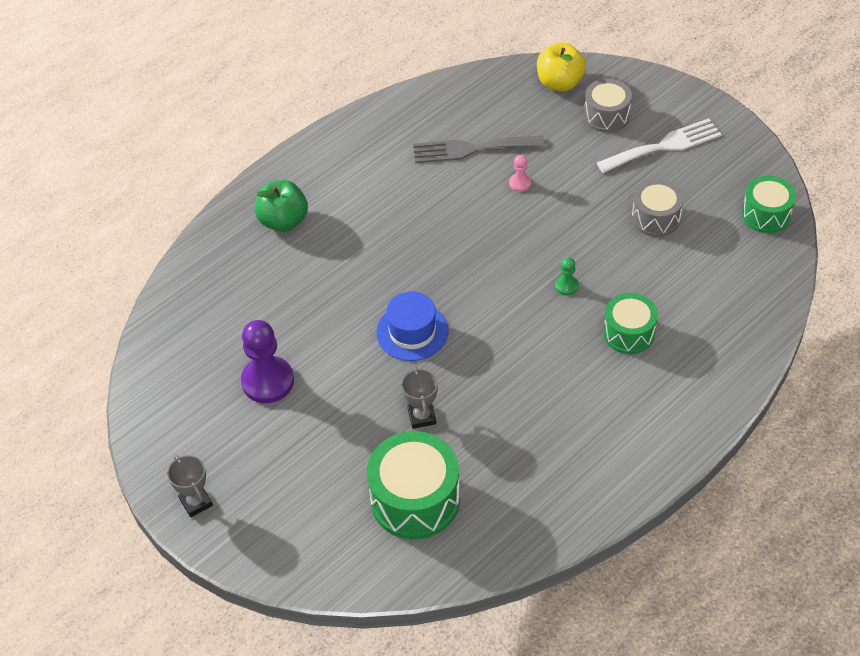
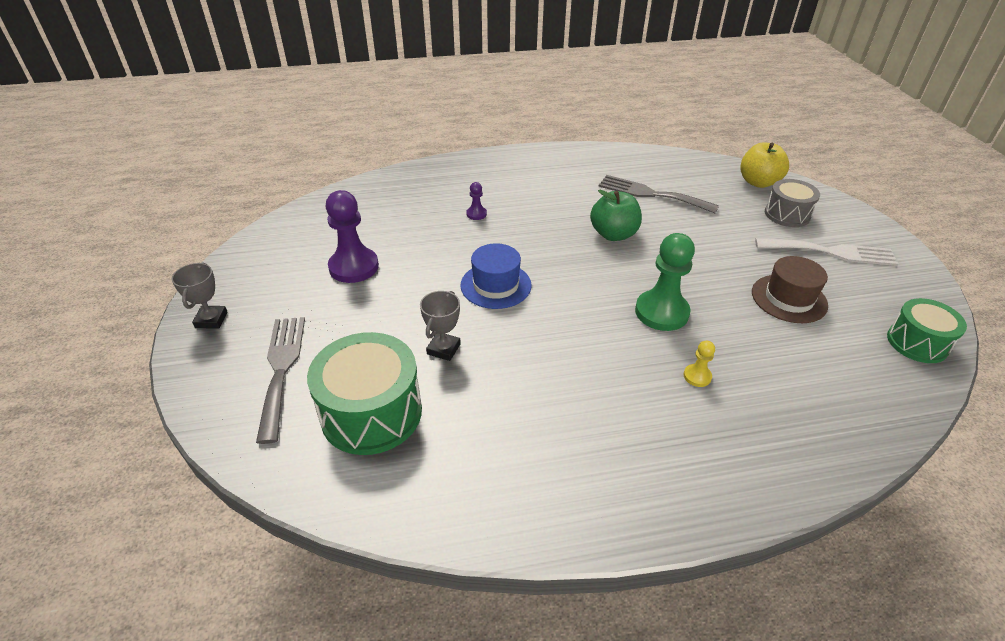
camera: 30 degrees right, 10 degrees down
(283, 221) = (469, 182): green apple -> green apple (613, 234)
(308, 508) = (281, 369): none -> grey fork
(326, 259) = (476, 214): none -> purple pawn
(520, 183) = (674, 228): pink pawn -> none
(566, 286) = (661, 312): green pawn -> green pawn, size x2.16
(629, 333) = (697, 376): green drum -> yellow pawn
(655, 218) = (789, 298): grey drum -> brown hat

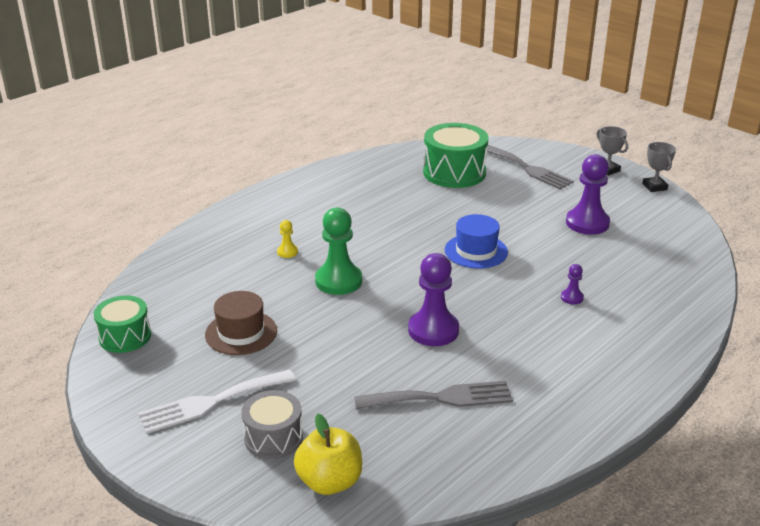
camera: 145 degrees right, 10 degrees down
(443, 349) = (457, 207): grey trophy -> grey trophy (654, 187)
(613, 234) = (433, 330): green apple -> purple pawn

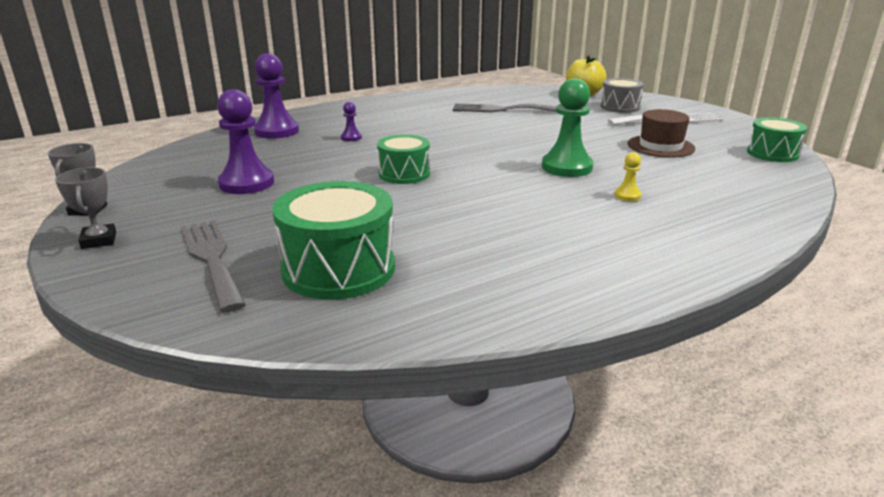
camera: 165 degrees left, 5 degrees down
(433, 330) = (488, 133): purple pawn -> purple pawn (276, 131)
(476, 251) = (404, 174): blue hat -> green drum

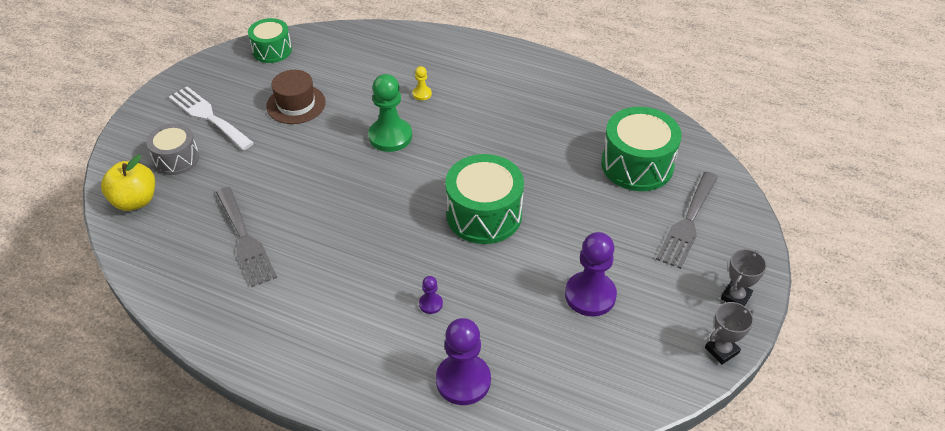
camera: 125 degrees left, 20 degrees up
(404, 174) = (484, 215): green drum -> green drum, size x1.61

